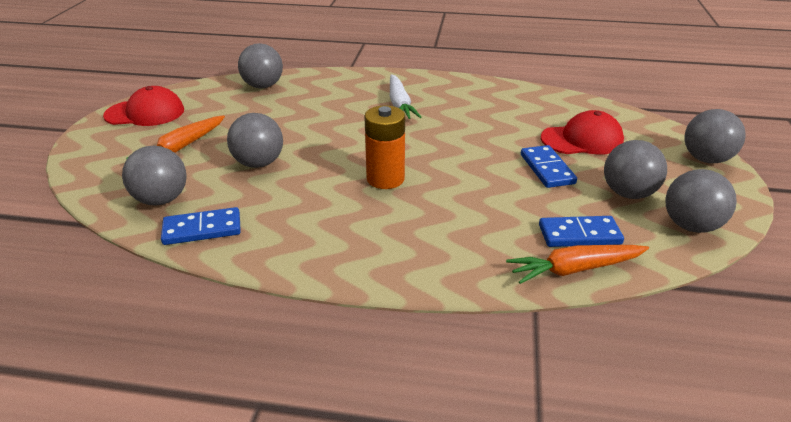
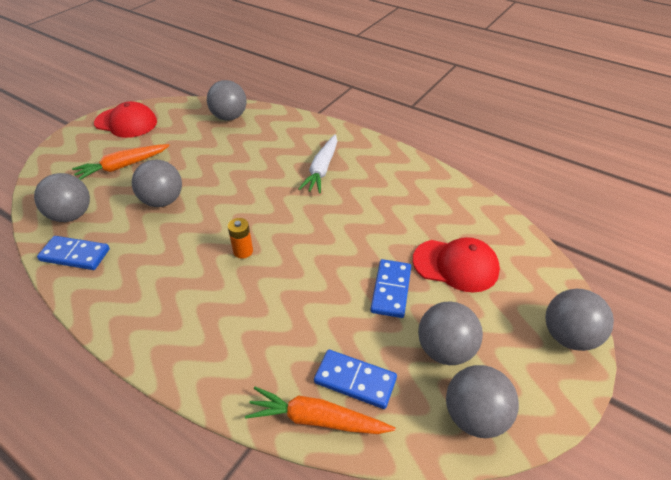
camera: 25 degrees right, 10 degrees up
(385, 179) = (243, 251): orange battery -> orange battery, size x0.57

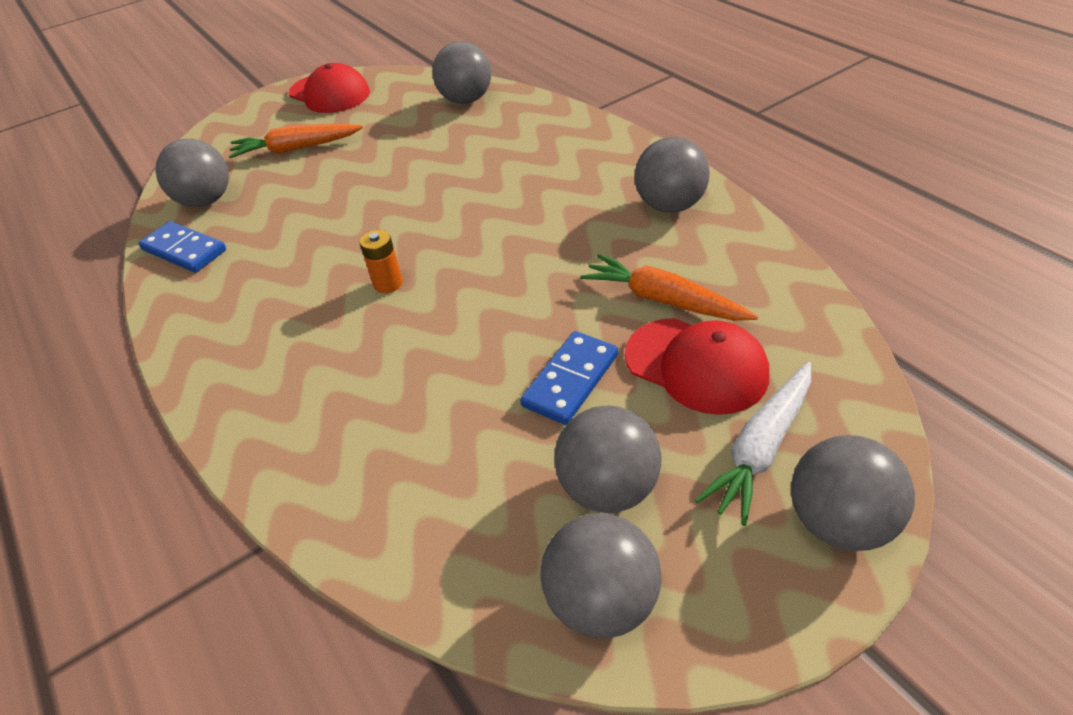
camera: 25 degrees right, 0 degrees up
(163, 201) = (321, 200): grey ball -> grey ball (670, 206)
(317, 419) = (364, 535): orange carrot -> orange carrot (664, 300)
(322, 169) = (559, 188): white carrot -> white carrot (761, 448)
(355, 380) = (446, 496): blue domino -> none

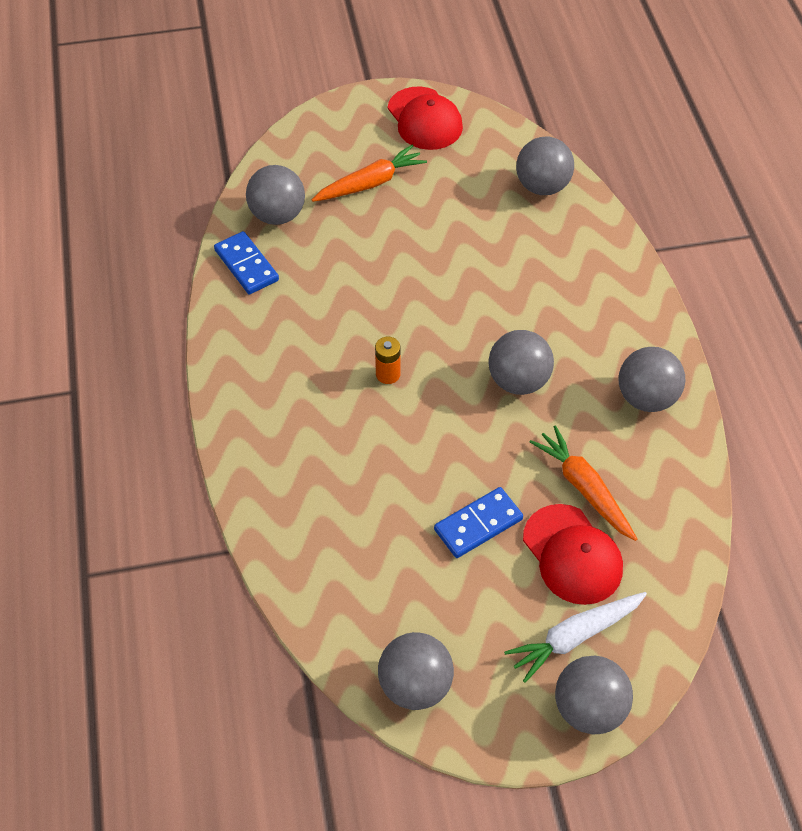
camera: 20 degrees right, 10 degrees up
(296, 149) = (370, 183): orange carrot -> orange carrot turned 135 degrees clockwise
(608, 488) = (459, 616): grey ball -> grey ball (518, 381)

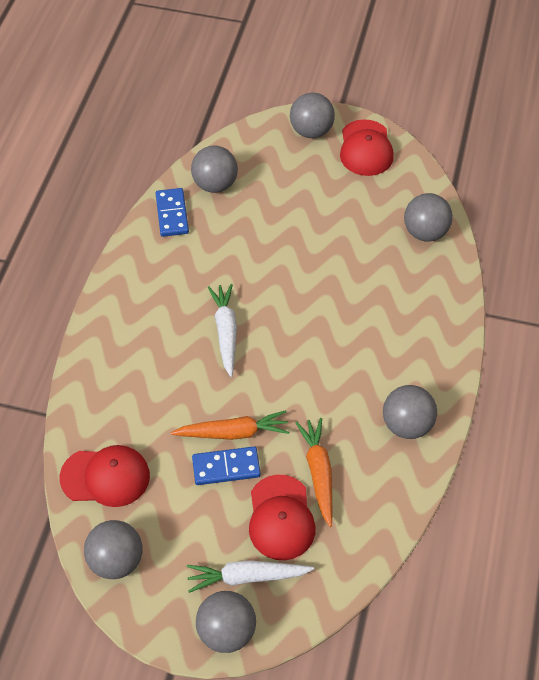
camera: 25 degrees right, 0 degrees up
(345, 594) = (105, 477): none -> red cap
(370, 183) = (296, 184): orange carrot -> orange carrot (233, 432)
(388, 374) = (226, 332): orange battery -> white carrot
(518, 381) = (318, 374): grey ball -> grey ball (311, 131)

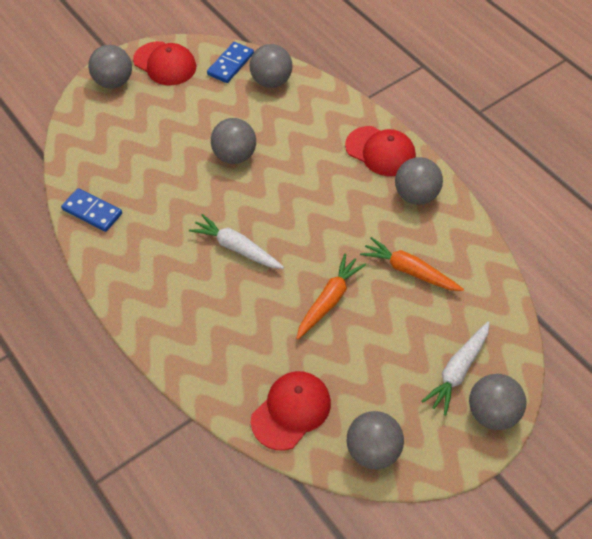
camera: 50 degrees left, 0 degrees up
(215, 184) = (95, 168): grey ball -> grey ball (235, 156)
(226, 467) = (354, 324): blue domino -> blue domino (230, 64)
(281, 518) = (426, 318): red cap -> red cap (380, 151)

